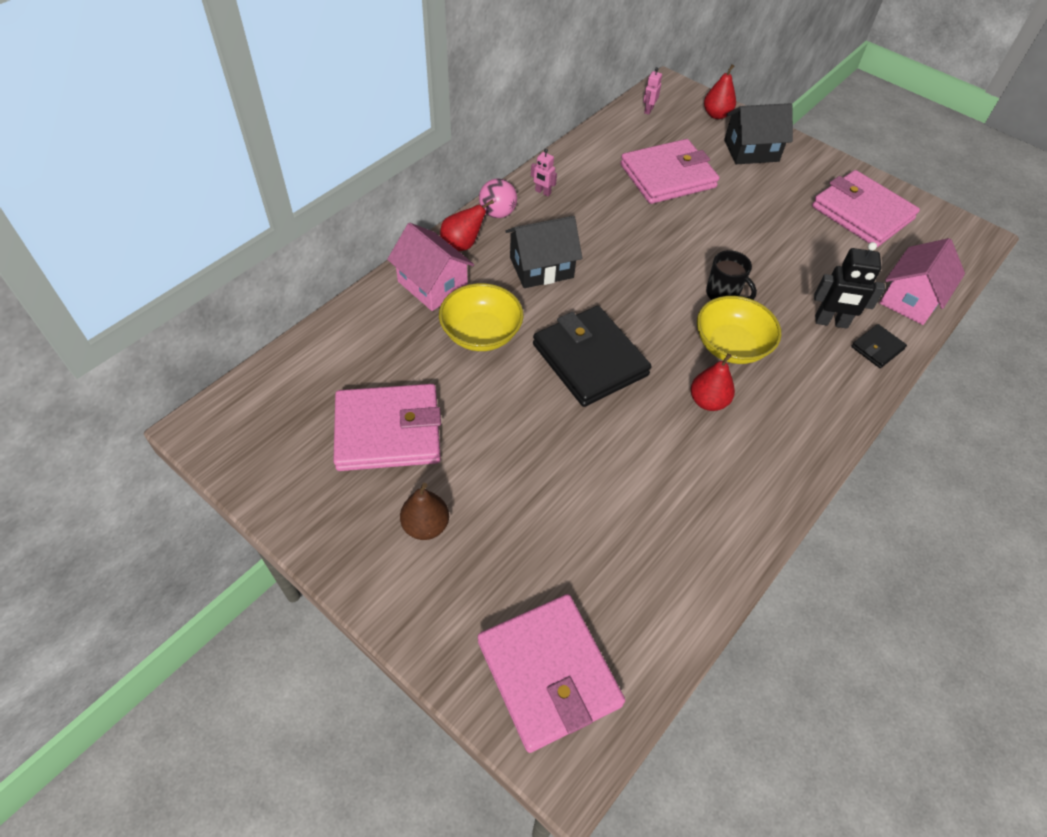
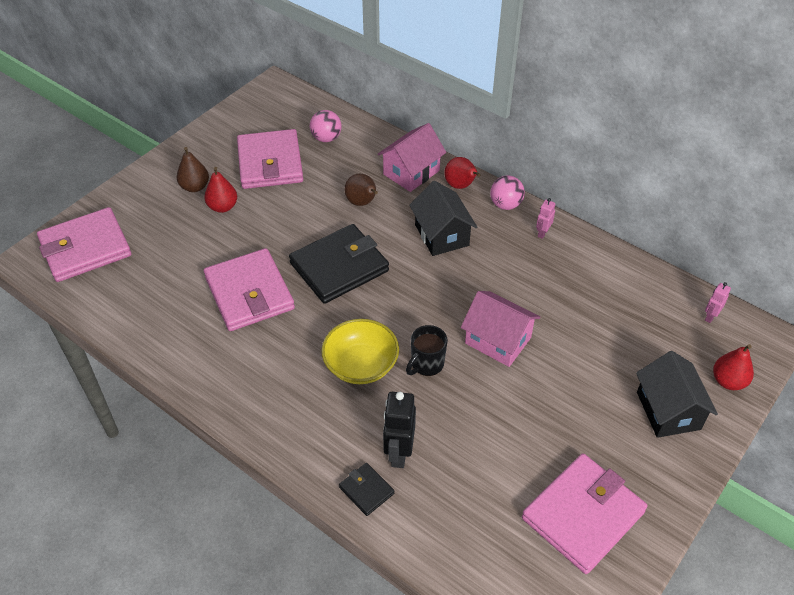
camera: 90 degrees right, 5 degrees down
(347, 366) = (326, 138): none -> pink ball
(481, 333) = (362, 203): yellow bowl -> brown pear
(648, 110) = (710, 316): pink robot -> pink robot turned 75 degrees counterclockwise
(668, 176) = (596, 329): pink wallet -> pink wallet (249, 293)
(708, 401) = (297, 343): red pear -> red pear (223, 207)
(911, 299) = (442, 540): pink house -> pink house (497, 340)

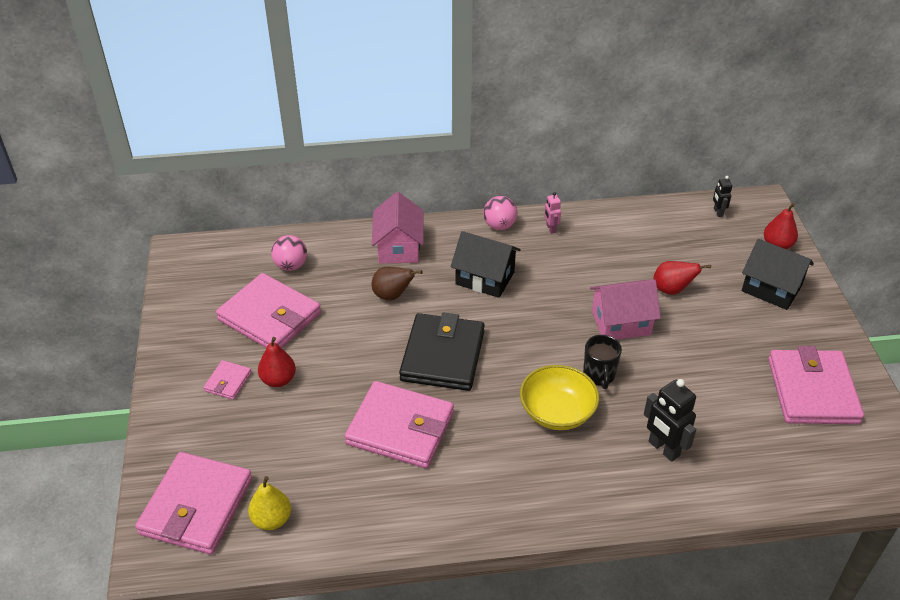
camera: 45 degrees left, 5 degrees down
(110, 288) = (272, 519): none -> yellow pear
(195, 187) = (228, 382): brown pear -> pink wallet
(366, 490) = (678, 491): black wallet -> none
(460, 186) = (449, 233): red pear -> red pear (672, 290)
(710, 316) = (718, 212): pink robot -> black robot

